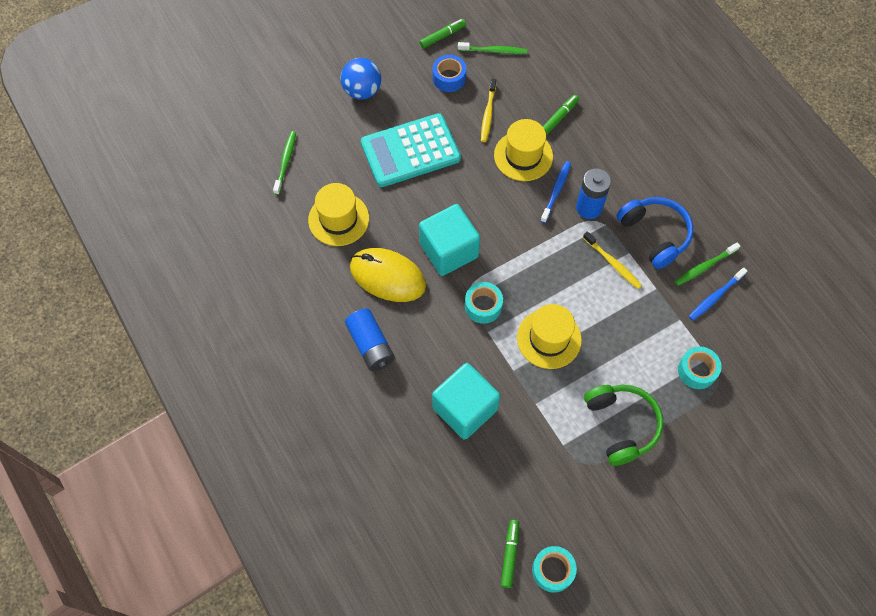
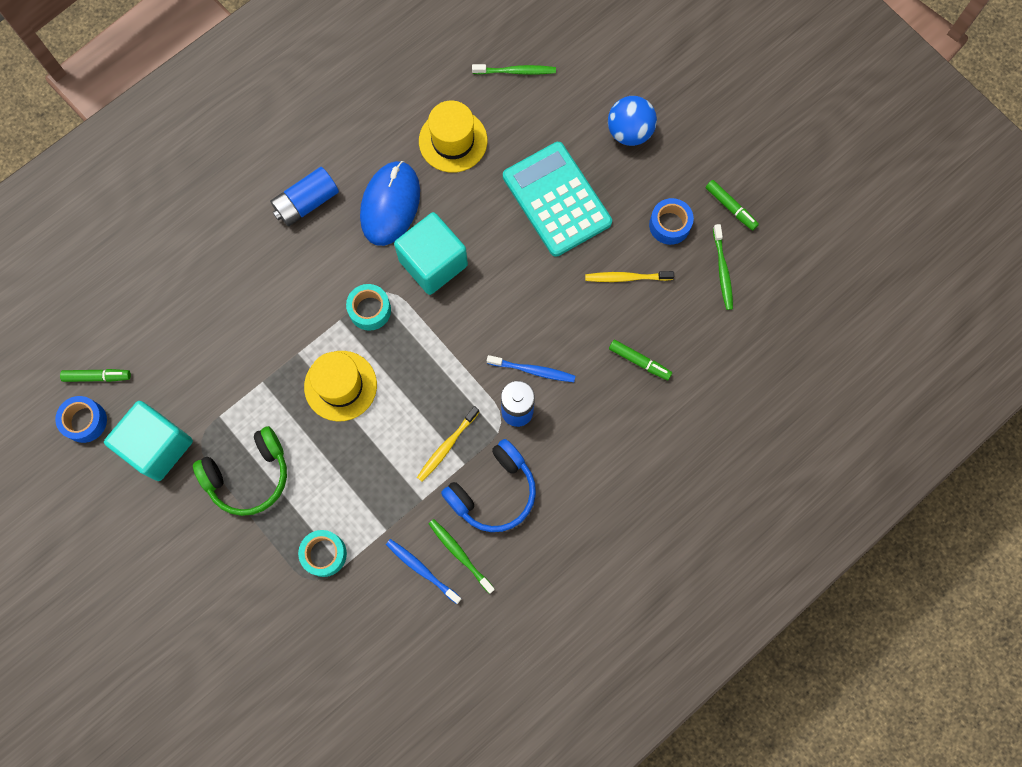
camera: 80 degrees right, 10 degrees up
(387, 276) = (390, 204): yellow mouse -> blue mouse
(465, 409) = (247, 309): turquoise cube -> turquoise cube (157, 446)
(523, 156) = (575, 326): yellow hat -> none
(552, 570) = (85, 421): turquoise tape -> blue tape

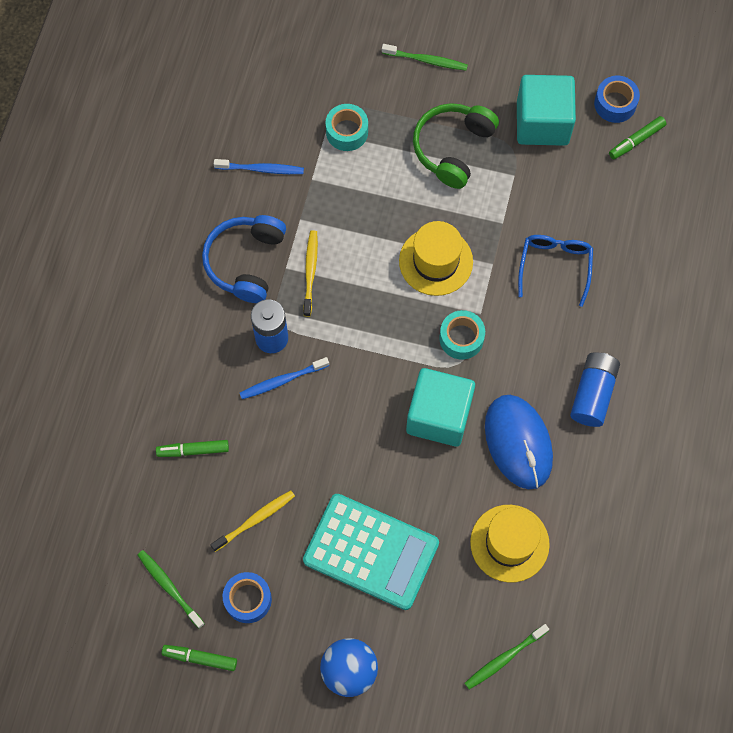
camera: 145 degrees right, 5 degrees down
(251, 318) = (555, 266): none -> blue glasses
(460, 554) = (239, 199): green toothbrush -> green toothbrush (426, 60)

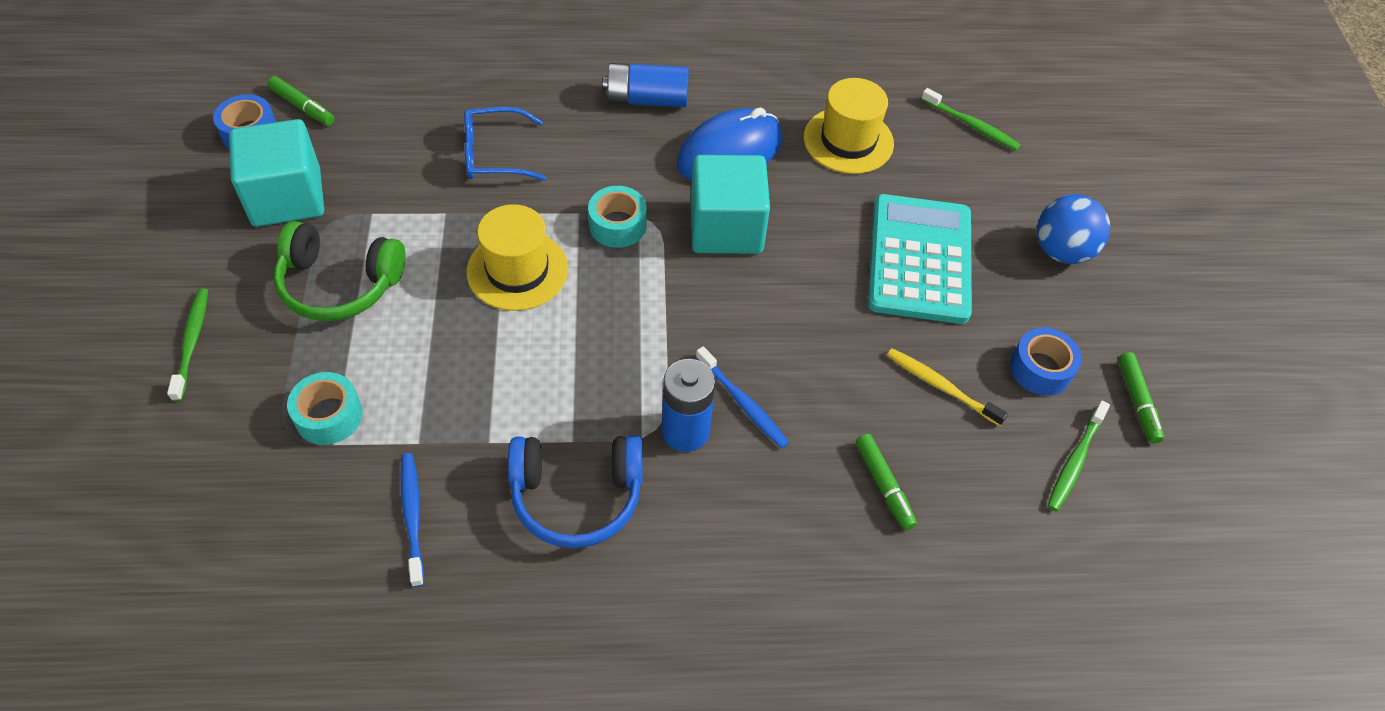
camera: 110 degrees left, 15 degrees down
(310, 272) = (570, 408): yellow toothbrush -> none

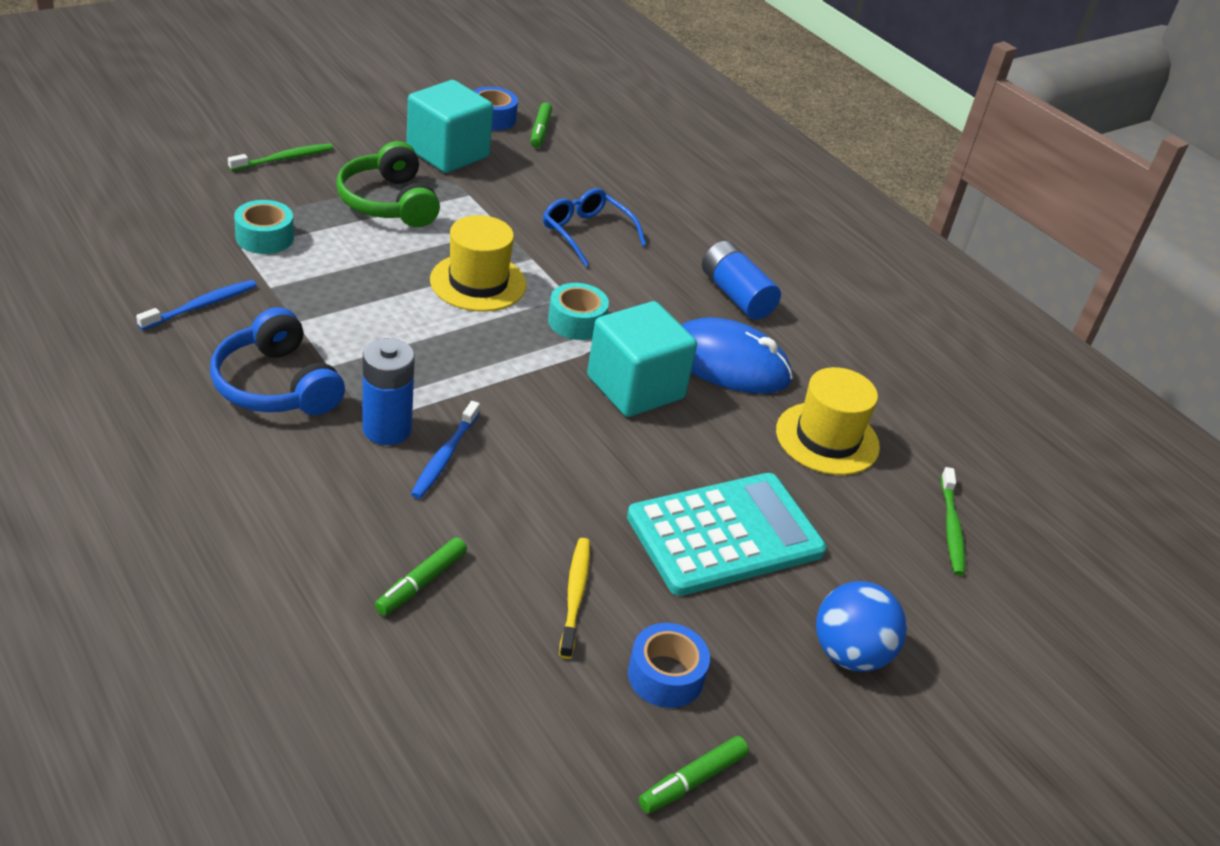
camera: 55 degrees right, 15 degrees down
(1075, 461) = (564, 739): green toothbrush -> none

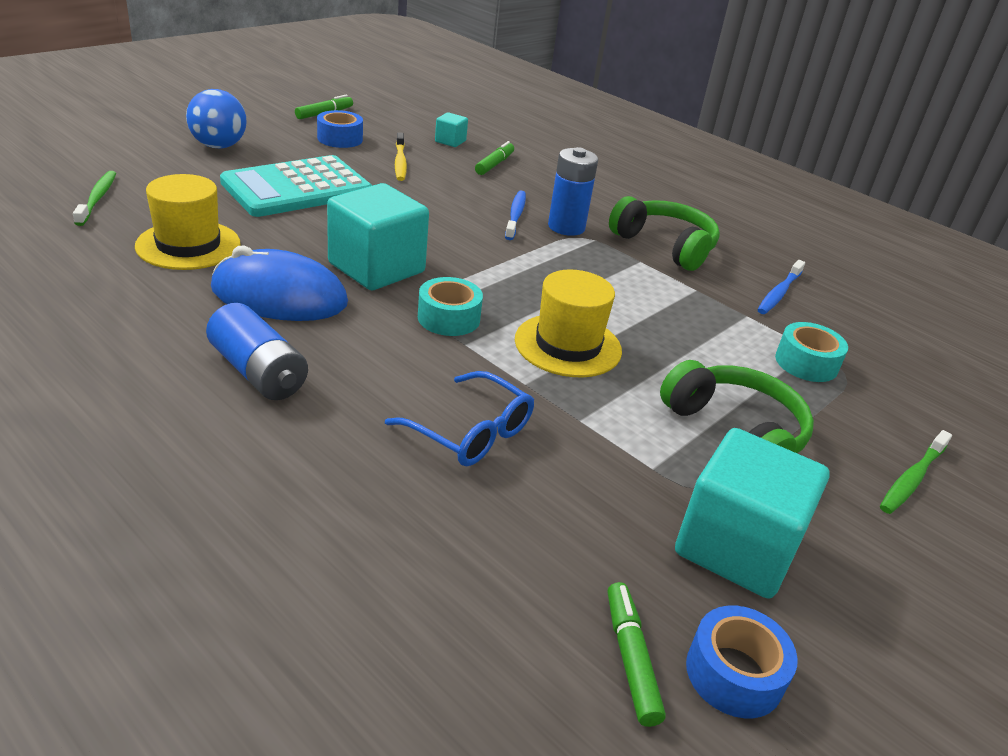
camera: 170 degrees right, 5 degrees down
(276, 385) = (665, 246): blue headphones -> green headphones
(472, 663) = (450, 141): none -> turquoise cube

